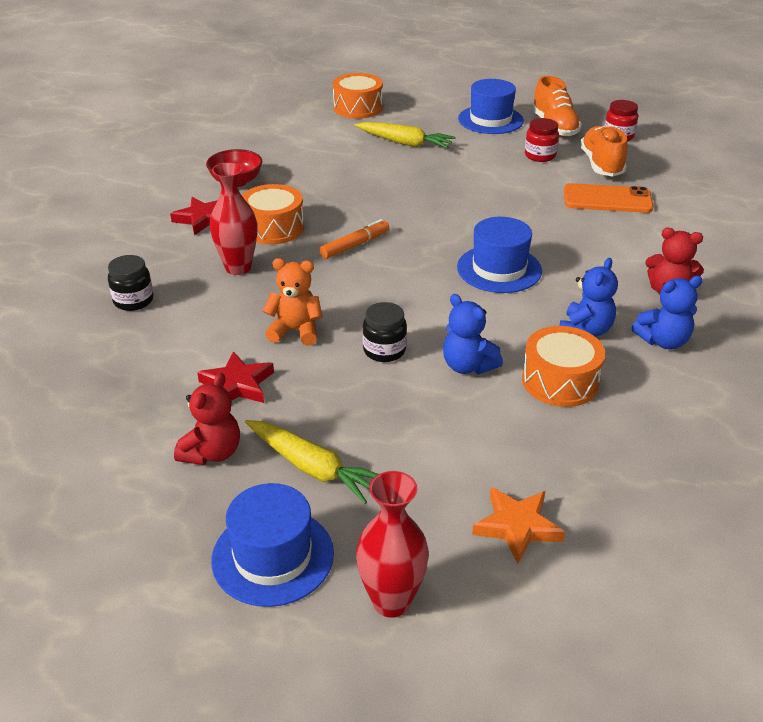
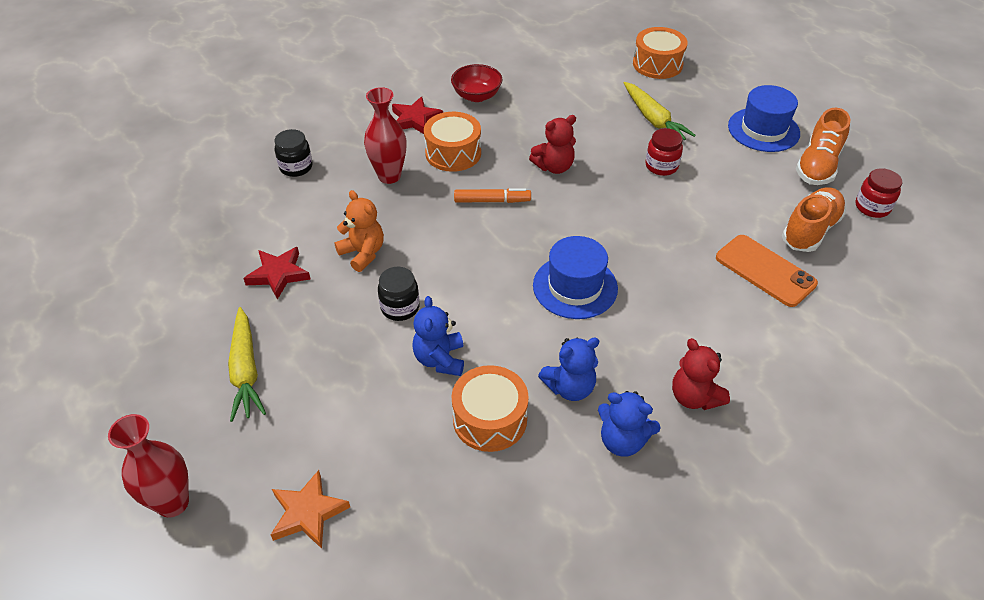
camera: 40 degrees right, 10 degrees up
(212, 453) = (206, 317): red teddy bear -> red teddy bear (554, 167)
(273, 556) = (152, 418): blue hat -> none
(540, 156) = (761, 191): red jar -> red jar (661, 166)

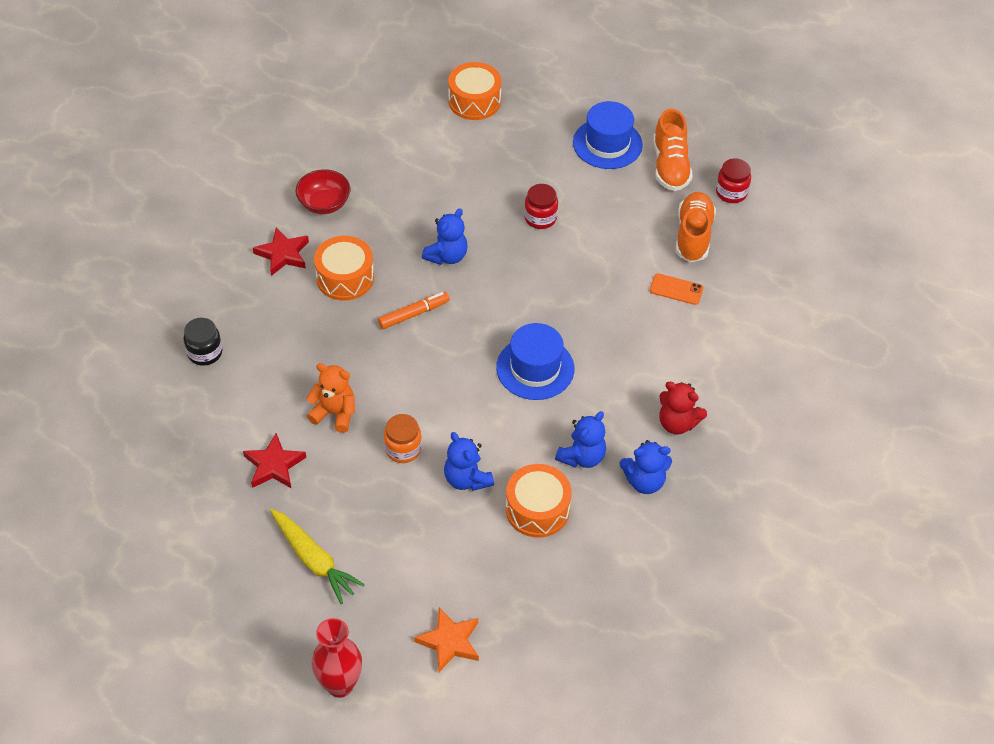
camera: 30 degrees left, 5 degrees up
(389, 176) = (302, 326): red vase -> none
(400, 307) = (403, 449): black jar -> orange jar
(554, 167) = (447, 256): red teddy bear -> blue teddy bear
(653, 119) = (505, 169): yellow carrot -> none
(765, 270) = (676, 289): orange phone -> orange phone, size x0.59

